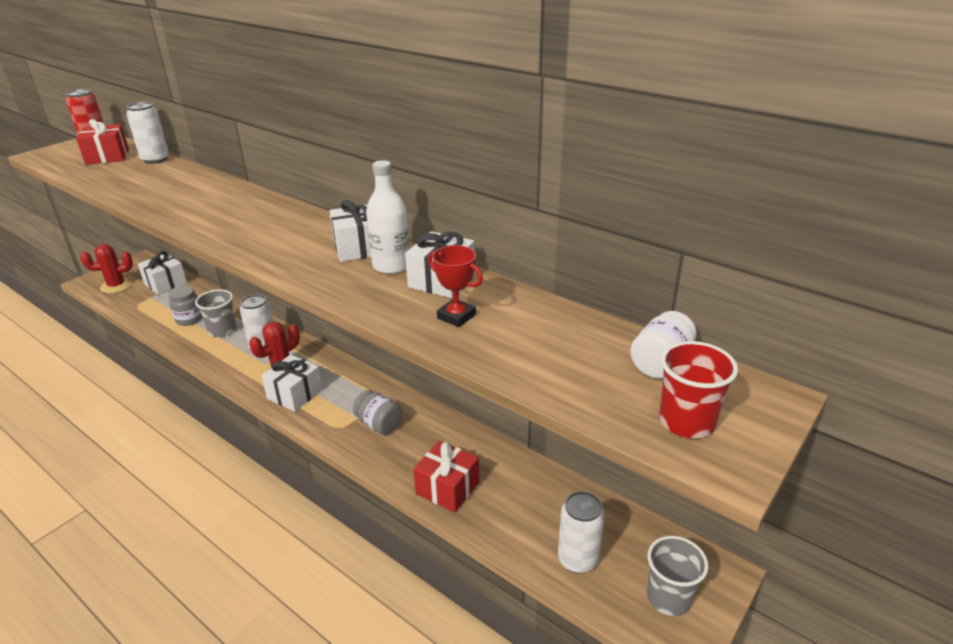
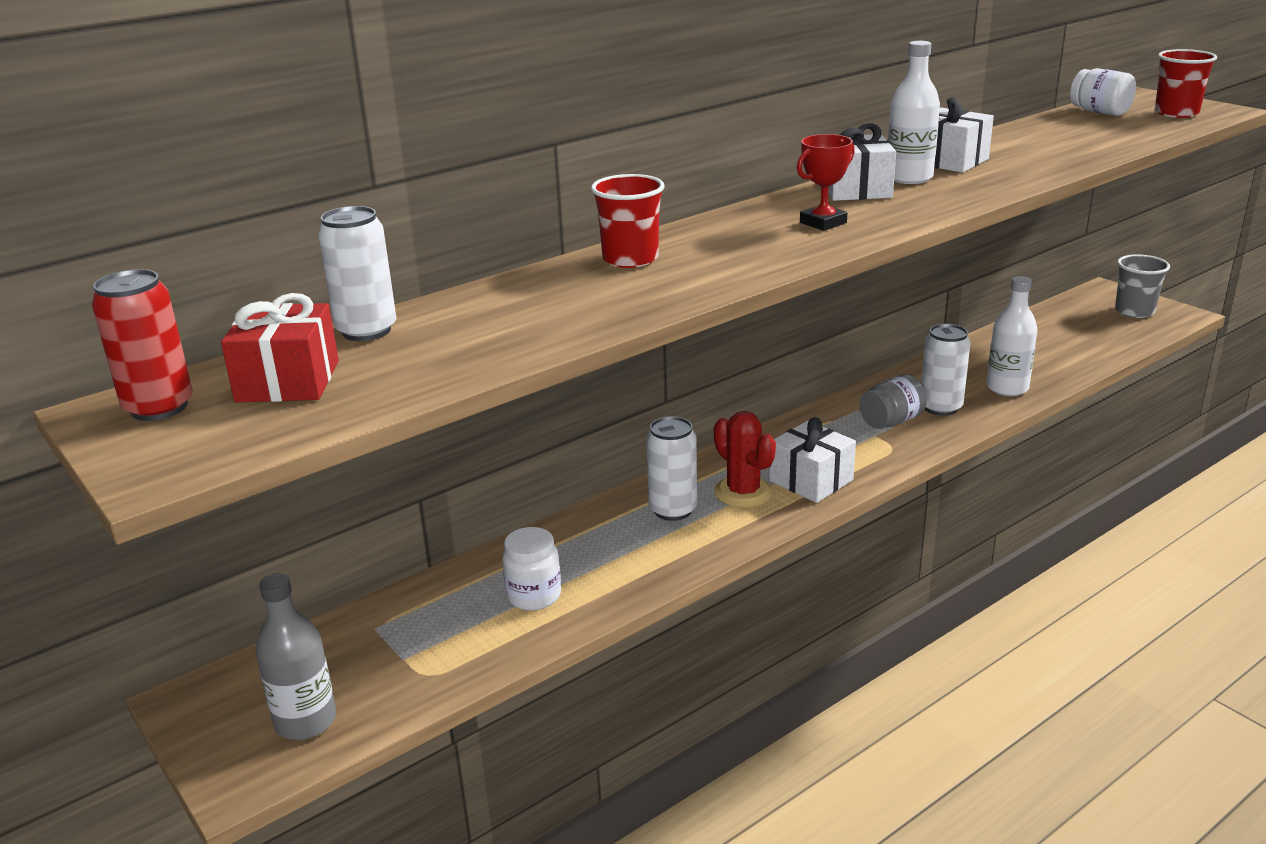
camera: 75 degrees left, 5 degrees down
(116, 286) = (305, 721): red cactus -> grey bottle
(165, 283) = (353, 642): white gift -> none
(189, 319) = (534, 596): grey jar -> white jar
(222, 330) = (597, 554): grey cup -> none
(232, 196) = (630, 259): none -> red cup
(447, 488) = (1007, 388): red gift -> white bottle
(456, 316) = (1026, 158): red trophy -> red trophy (823, 223)
(577, 559) = (1099, 339): white can -> white can (940, 407)

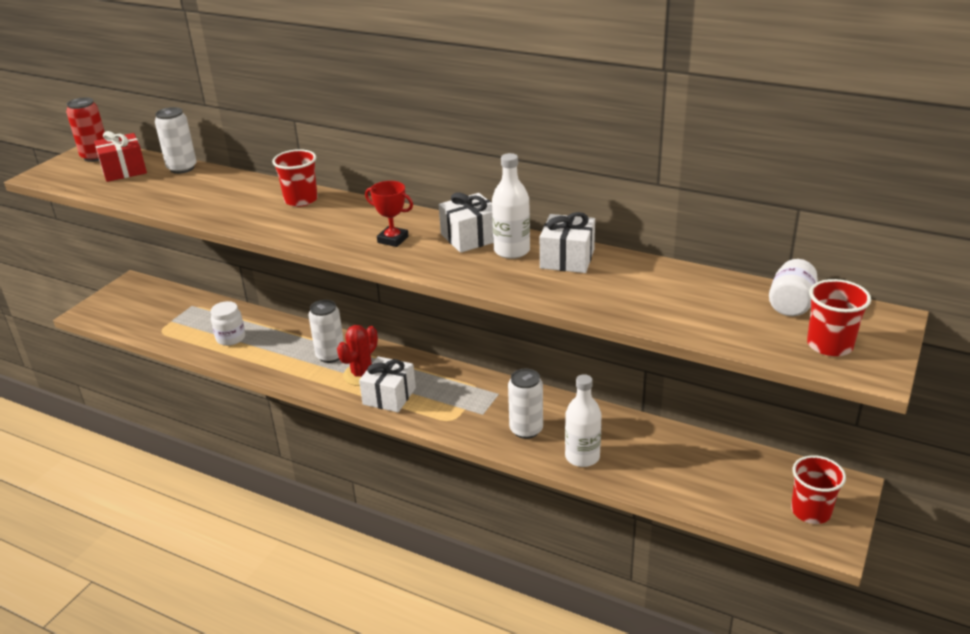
camera: 65 degrees right, 5 degrees up
(305, 721) = (123, 314): grey bottle -> none
(891, 421) = (489, 412): grey jar -> none
(1134, 311) = (810, 511): grey cup -> red cup

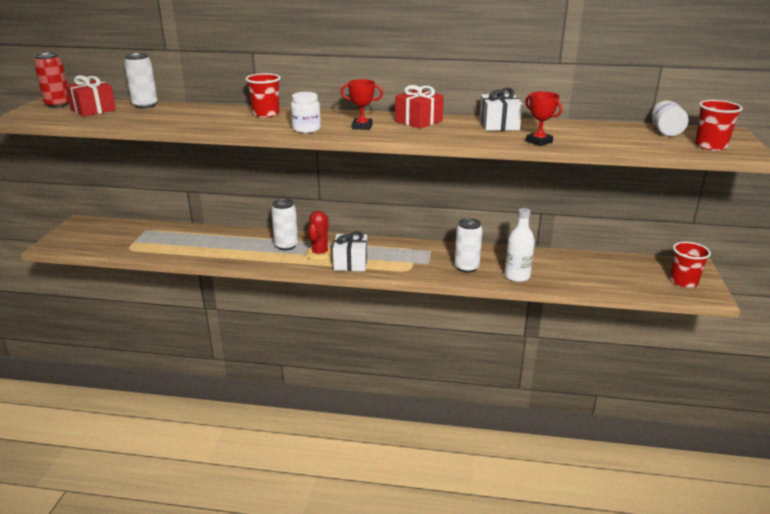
camera: 20 degrees left, 5 degrees down
(231, 338) = (195, 246): white jar -> white jar (306, 129)
(470, 237) = (418, 121): white gift -> red gift
(512, 251) = (456, 124): white bottle -> none
(591, 300) = (539, 141): none -> red trophy

